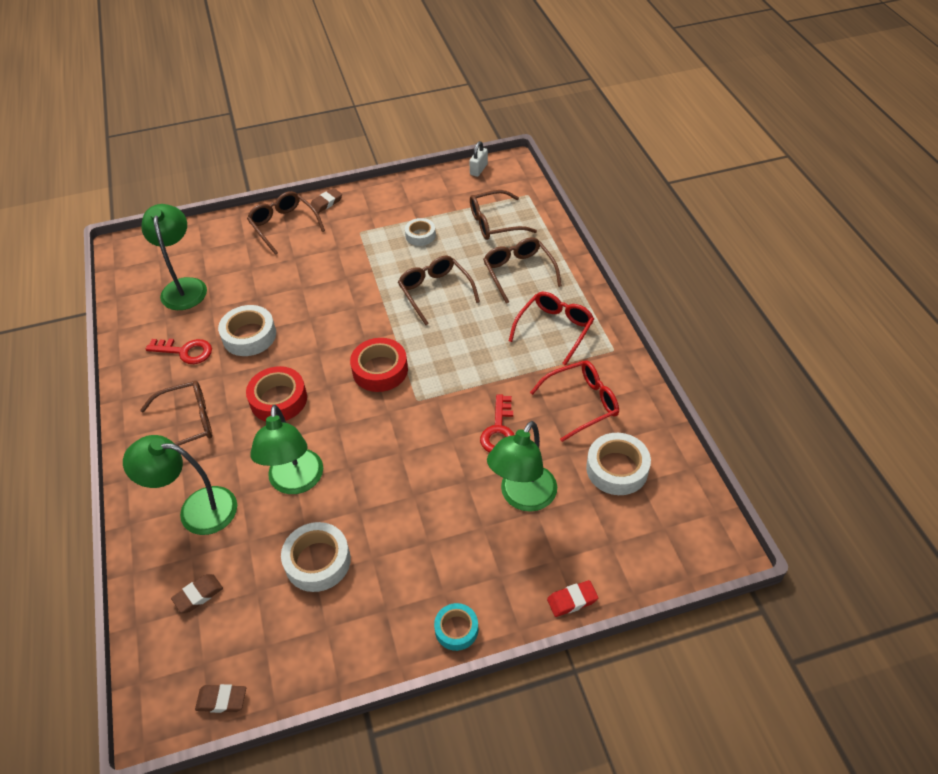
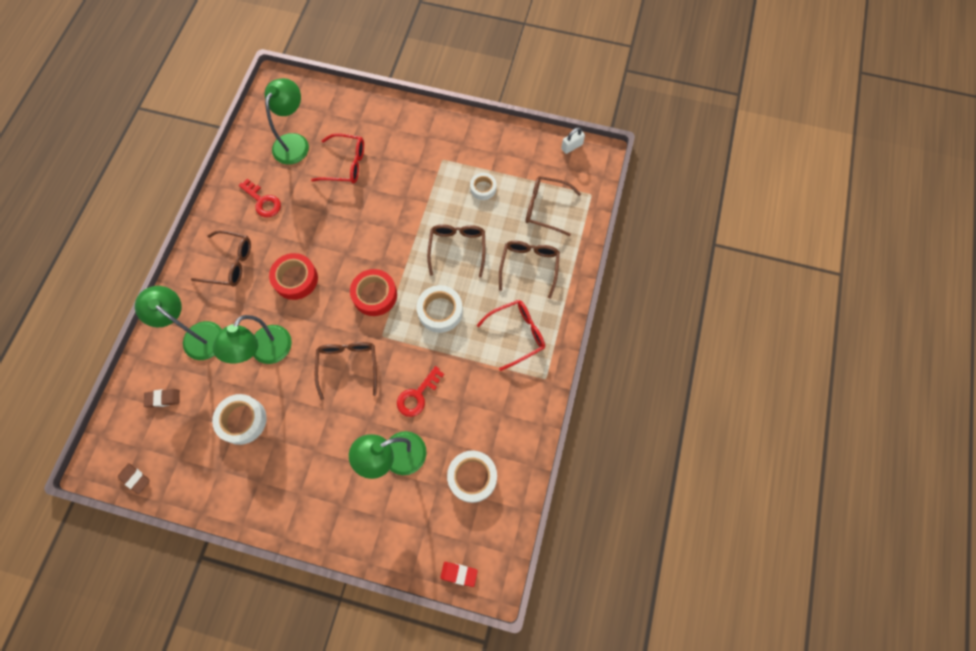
camera: 30 degrees right, 20 degrees up
(249, 336) = (310, 212): white tape -> white tape (440, 311)
(284, 226) = (393, 123): brown glasses -> brown glasses (348, 365)
(326, 203) = (437, 117): brown eraser -> none
(456, 629) = (290, 524): turquoise tape -> none
(572, 600) = (371, 553): red eraser -> red eraser (459, 574)
(581, 403) = (488, 409): red glasses -> red glasses (345, 164)

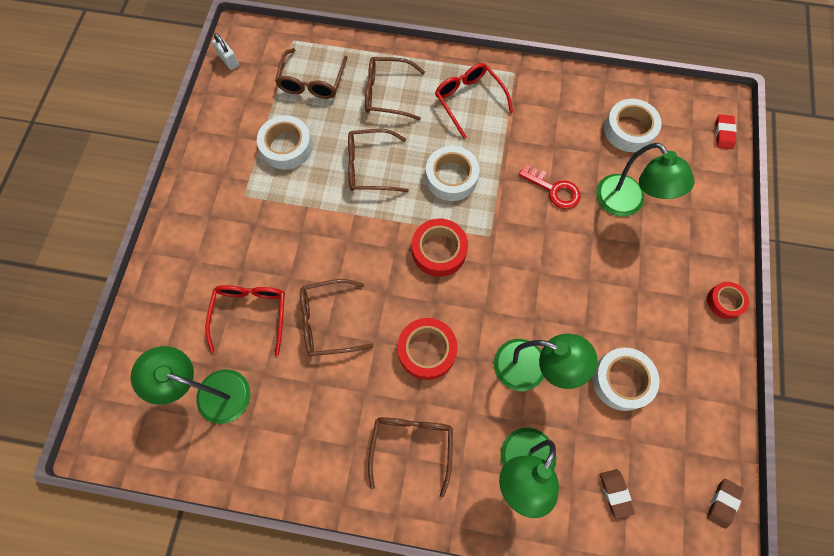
camera: 95 degrees left, 0 degrees up
(263, 201) = (312, 419): red key -> none
(289, 525) = (724, 301): none -> red tape
(348, 365) = (532, 267): brown glasses -> brown glasses (328, 321)
(483, 188) = (286, 147): white tape -> white tape, size x1.60

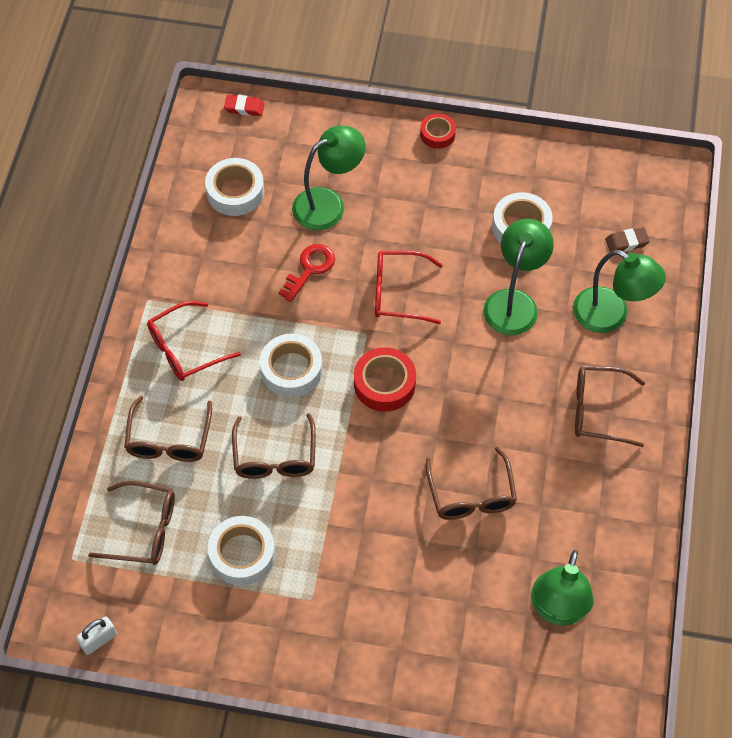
camera: 90 degrees left, 10 degrees down
(251, 314) = (465, 577): red glasses -> red glasses (398, 293)
(427, 350) = (499, 396): red tape -> none
(722, 503) = (627, 162): brown eraser -> none

